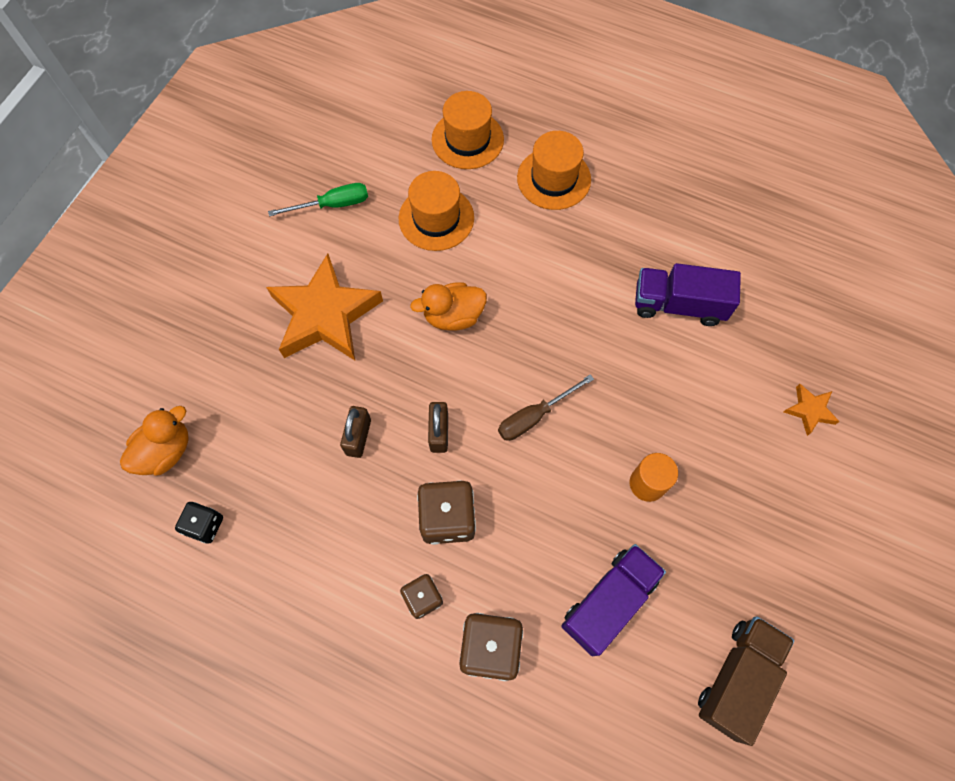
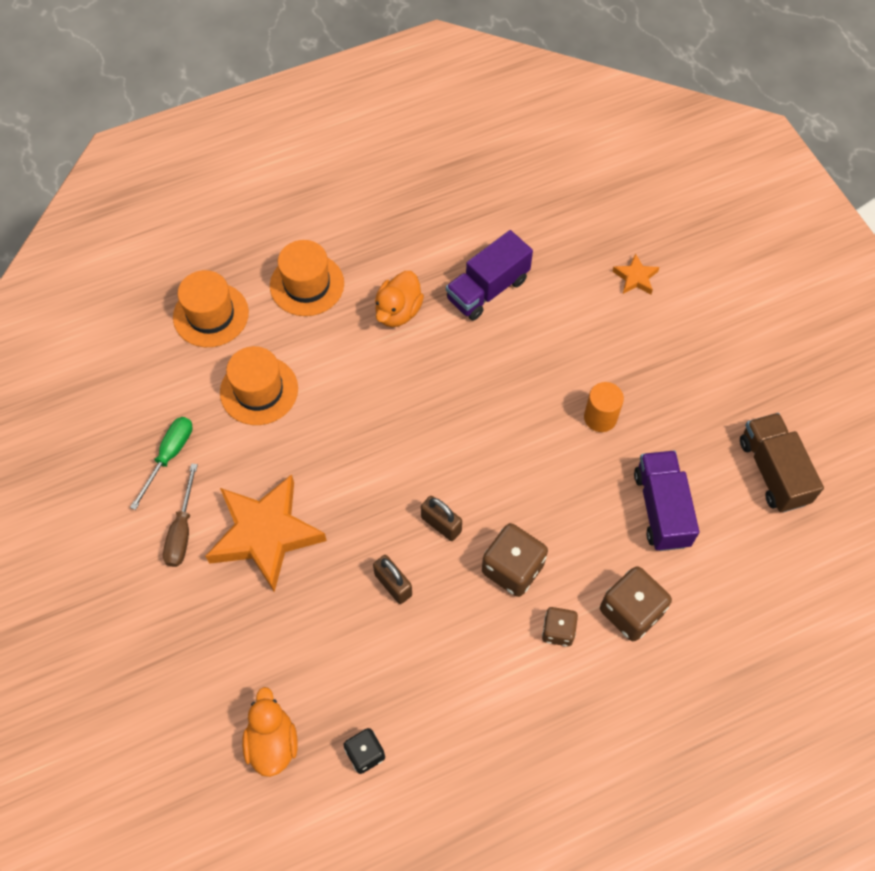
camera: 50 degrees left, 5 degrees down
(453, 316) = (355, 443): orange duck -> orange duck (398, 311)
(534, 416) = (486, 450): brown screwdriver -> brown screwdriver (182, 530)

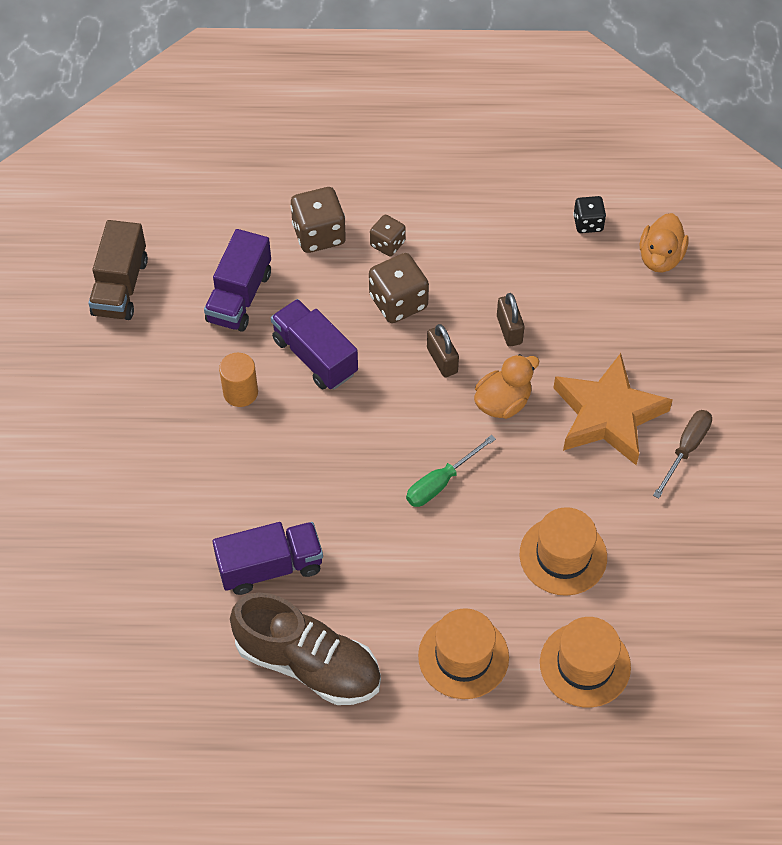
camera: 155 degrees left, 5 degrees down
(169, 456) = (678, 524): green screwdriver -> green screwdriver (441, 482)
(398, 311) = (378, 582): orange duck -> orange duck (503, 402)
(420, 236) = (308, 663): none -> brown shoe
(557, 479) = (315, 356): none -> purple truck
(635, 278) = (109, 514): orange star -> none

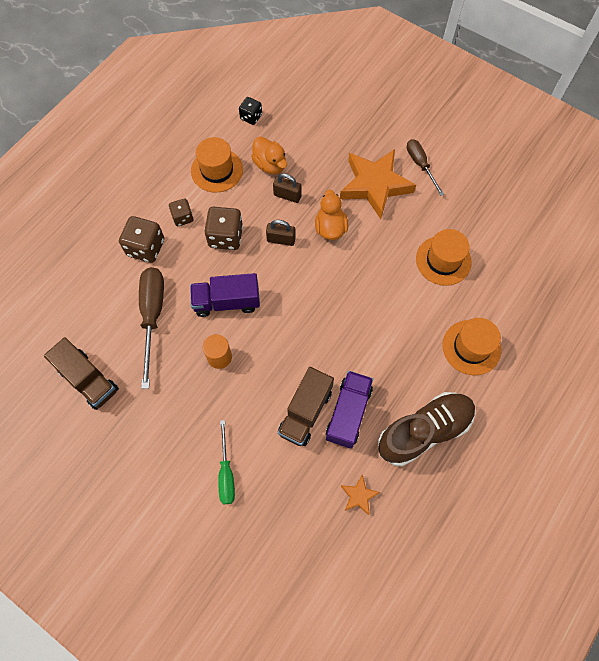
camera: 55 degrees left, 10 degrees up
(176, 637) = (358, 496): none -> orange star
(238, 521) = (305, 412): none -> brown truck
(239, 296) = (153, 316): purple truck -> brown screwdriver
(441, 482) = (357, 290): green screwdriver -> green screwdriver (226, 473)
(585, 664) = (513, 292): orange hat -> orange hat (217, 170)
(660, 257) = (299, 100): orange duck -> orange duck (270, 165)

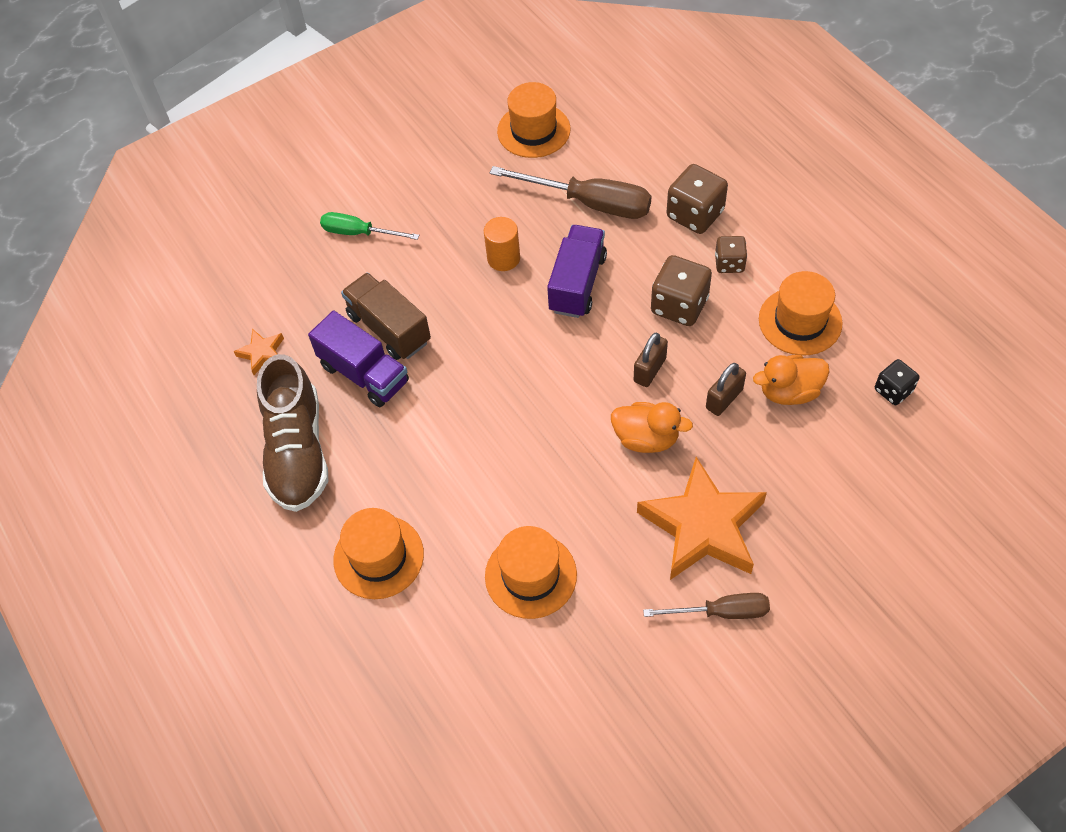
camera: 115 degrees right, 10 degrees down
(88, 379) = (533, 130): brown truck -> orange hat

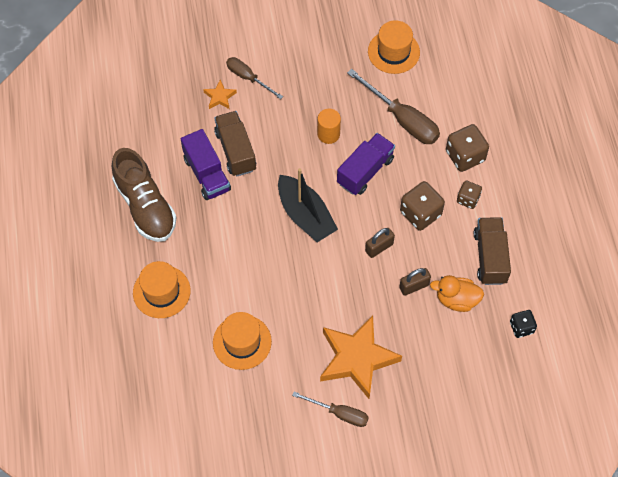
camera: 20 degrees right, 5 degrees up
(262, 353) = (153, 134): orange star -> orange star (220, 97)
(297, 451) = (145, 206): brown shoe -> brown shoe turned 45 degrees counterclockwise
(359, 233) = (248, 78): green screwdriver -> brown screwdriver
(528, 370) = (305, 215): none -> black boat
(646, 438) = (353, 290): orange duck -> none
(800, 321) = (490, 257): orange hat -> brown truck

